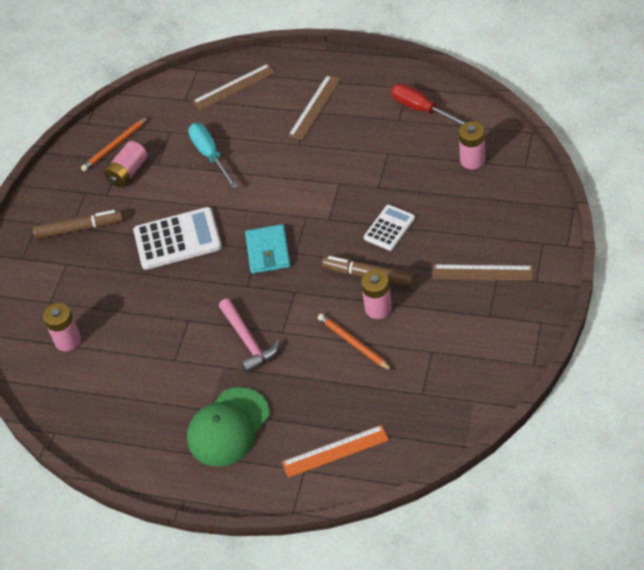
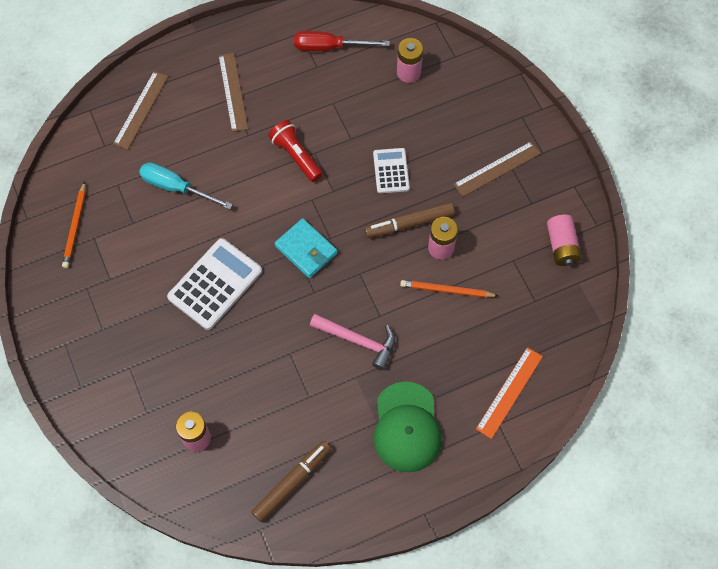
camera: 45 degrees left, 15 degrees up
(79, 229) = (113, 326): brown marker -> brown marker (292, 482)
(128, 172) = (111, 246): pink battery -> pink battery (561, 246)
(322, 178) = (296, 155): none -> red flashlight

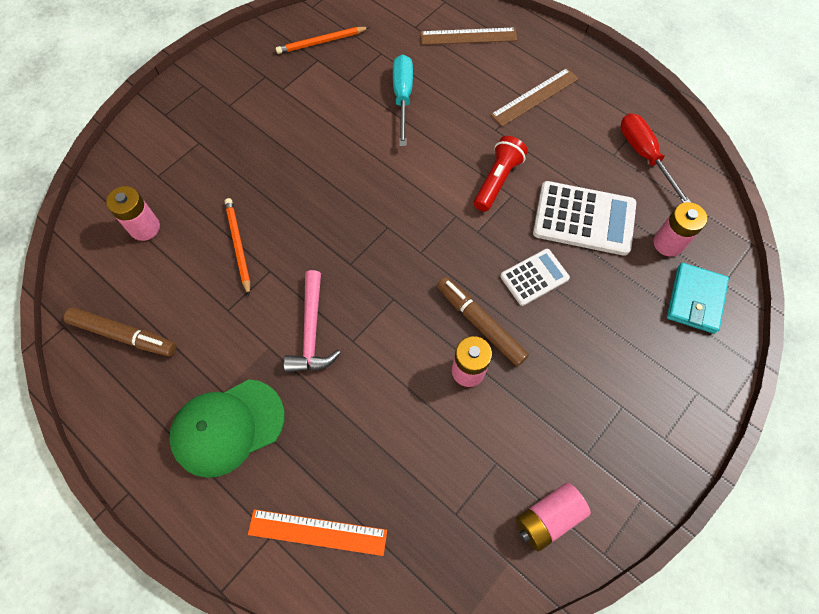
camera: 65 degrees right, 0 degrees up
(215, 284) = (316, 172): white calculator -> white calculator (584, 219)
(306, 250) = (394, 235): turquoise wallet -> turquoise wallet (695, 300)
(447, 290) = (417, 400): orange pencil -> orange pencil (238, 246)
(497, 169) = (607, 392): brown ruler -> none

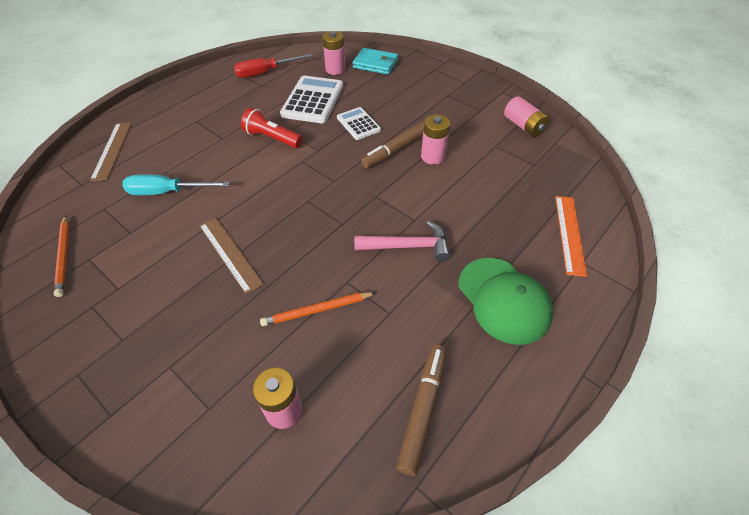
camera: 90 degrees left, 15 degrees down
(535, 97) = (196, 116): brown ruler -> brown ruler (230, 254)

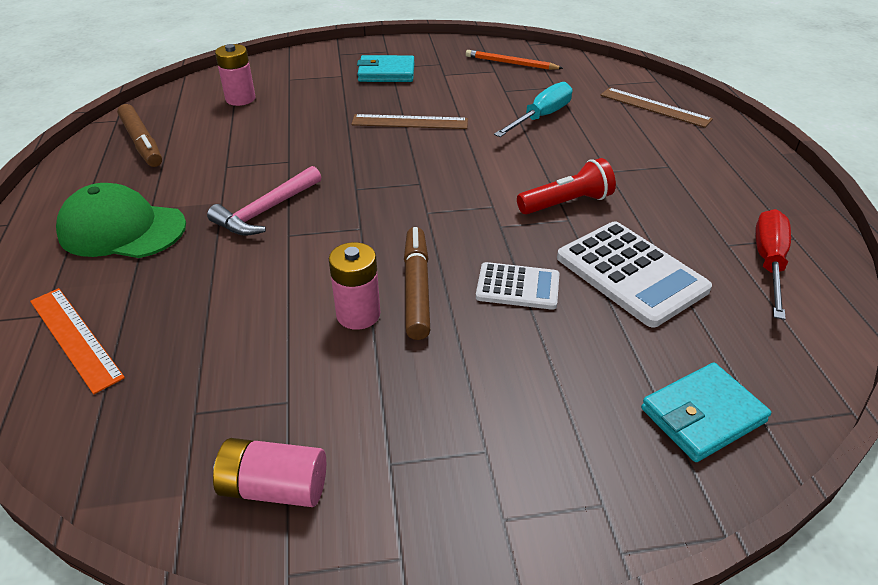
camera: 130 degrees right, 10 degrees down
(140, 333) = (386, 73): none -> turquoise wallet
(317, 310) = (287, 137): orange pencil -> none
(335, 69) = (720, 346): pink battery -> none

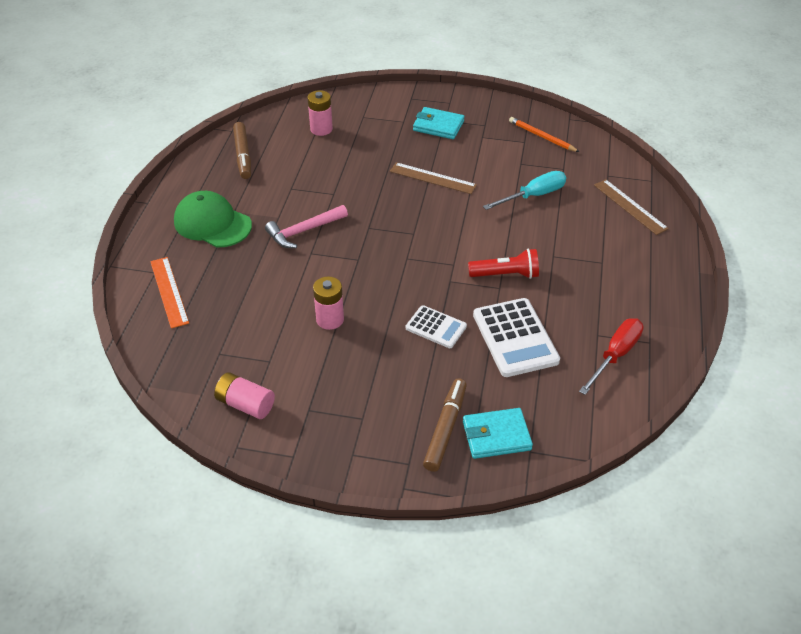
camera: 20 degrees right, 5 degrees up
(417, 288) = (373, 312): brown marker -> brown marker (445, 428)

